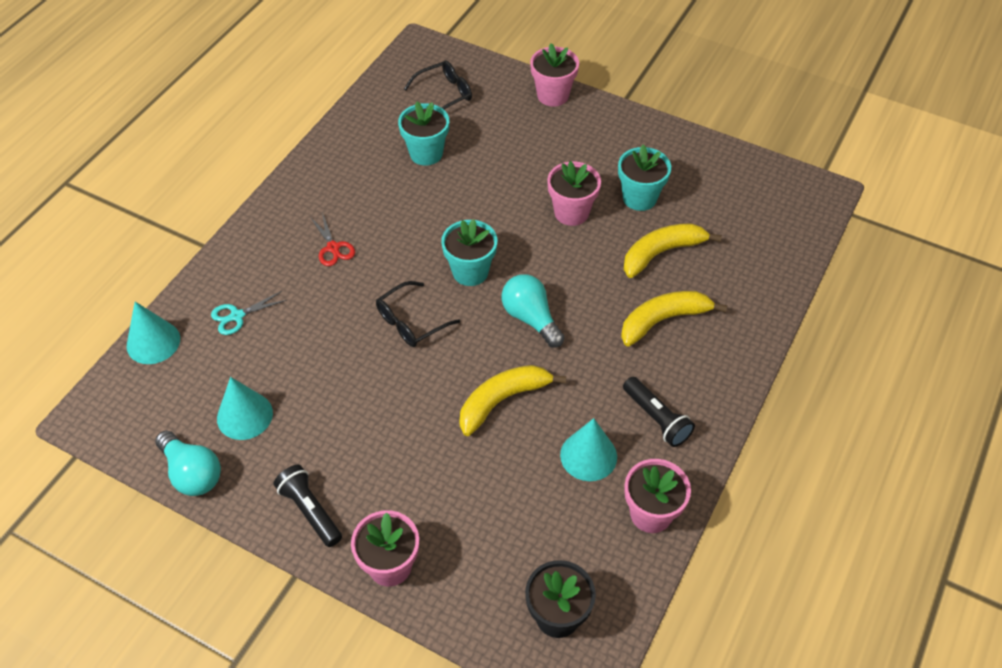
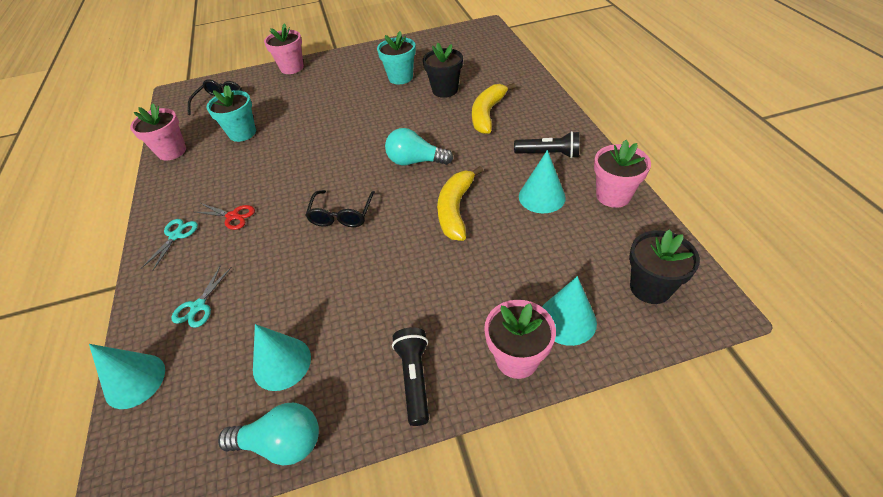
camera: 40 degrees left, 5 degrees down
(278, 231) = (175, 236): none -> turquoise scissors
(310, 511) = (415, 378): black flashlight -> black flashlight turned 75 degrees clockwise
(461, 575) = (567, 320): none -> turquoise cone
(470, 272) = (347, 166): turquoise flower pot -> none
(571, 212) = (372, 104): pink flower pot -> pink flower pot (172, 151)
(661, 253) = (445, 90): yellow banana -> black flower pot

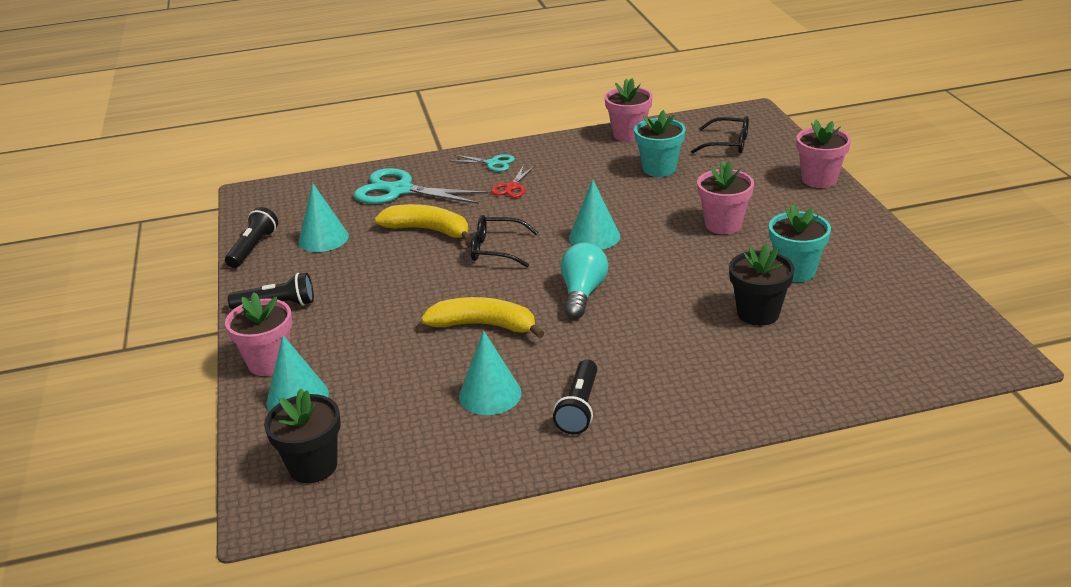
camera: 90 degrees right, 15 degrees down
(135, 380) = (337, 179): turquoise cone -> turquoise cone (594, 236)
(198, 306) = (400, 190): turquoise scissors -> turquoise scissors, size x1.96
(282, 443) = (253, 248): turquoise light bulb -> black flashlight
(487, 114) = (688, 353): yellow banana -> yellow banana (428, 230)
(613, 195) = (476, 459): pink flower pot -> pink flower pot (723, 224)

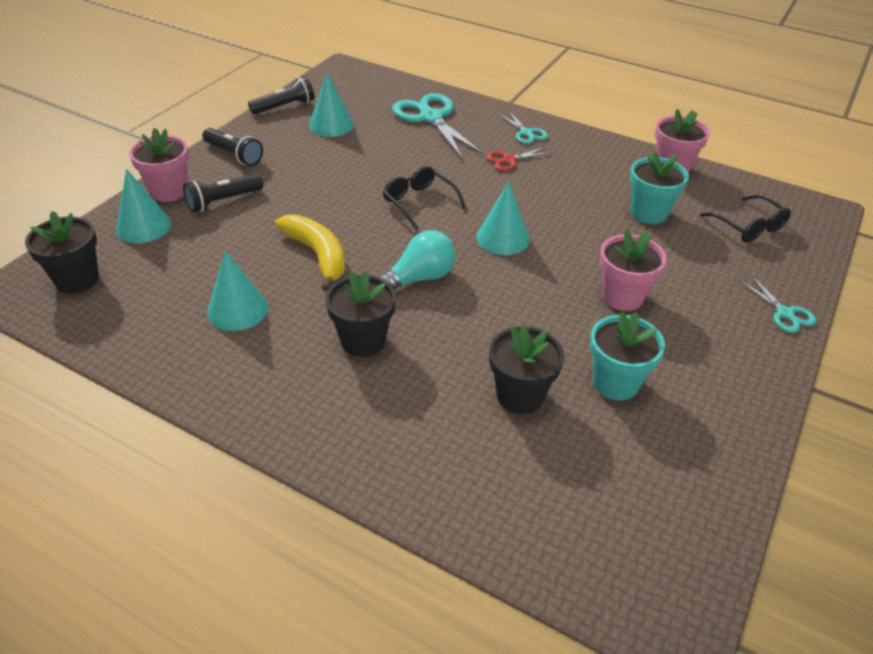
camera: 40 degrees right, 10 degrees up
(428, 230) = (400, 159): yellow banana -> none
(579, 407) = (270, 366): black flashlight -> black flashlight (223, 201)
(613, 351) = (363, 341): none -> black flower pot
(819, 179) = (785, 313): pink flower pot -> turquoise scissors

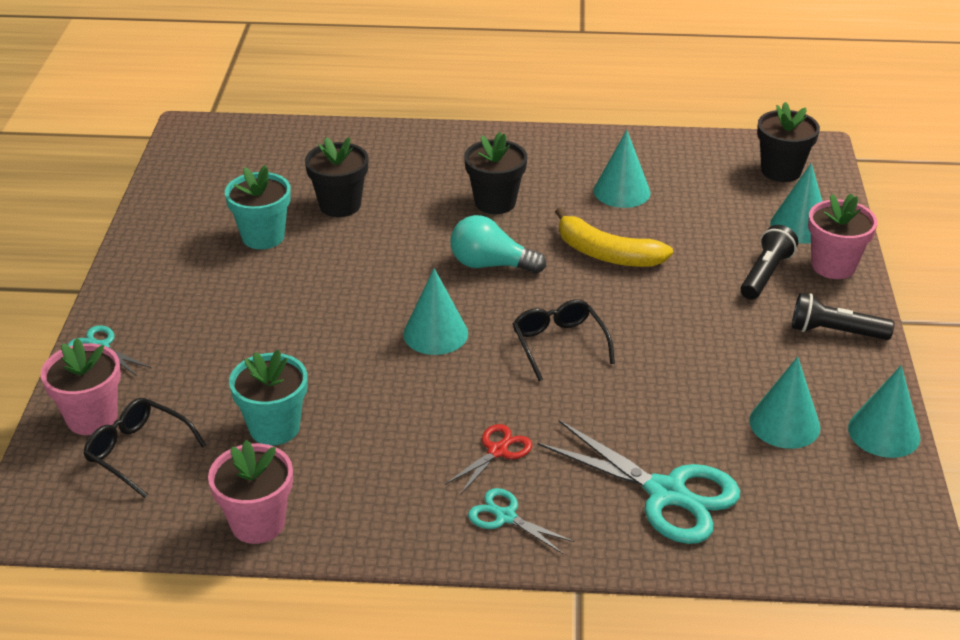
camera: 155 degrees right, 5 degrees down
(284, 107) = (884, 432): black flashlight -> turquoise cone
(419, 203) = (559, 345): black glasses -> black glasses turned 135 degrees counterclockwise
(419, 278) = (490, 265): turquoise light bulb -> turquoise light bulb turned 75 degrees clockwise
(622, 297) = (278, 311): pink flower pot -> pink flower pot (92, 418)

